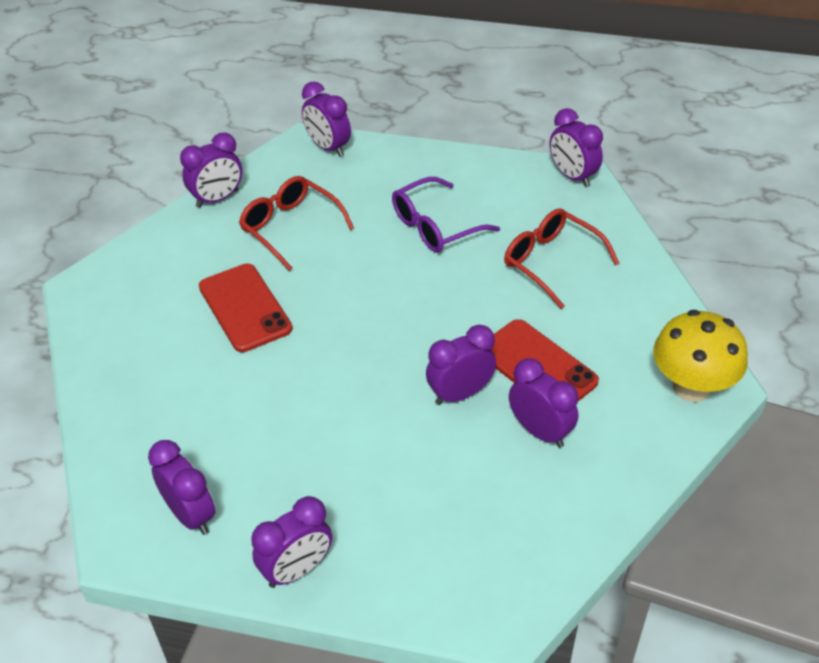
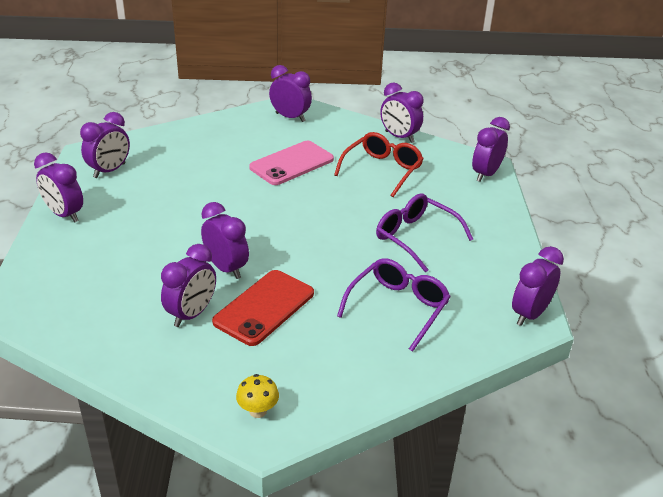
camera: 75 degrees right, 10 degrees down
(118, 294) = (290, 117): none -> purple clock
(245, 308) = (292, 163): red phone -> pink phone
(551, 262) = (398, 307): red glasses -> purple glasses
(691, 387) = (258, 411): yellow mushroom -> yellow mushroom, size x0.47

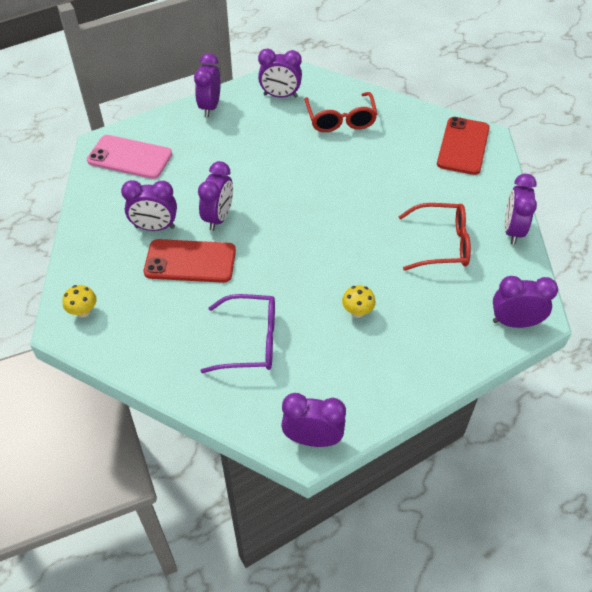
camera: 60 degrees right, 15 degrees up
(186, 155) = (340, 120): none -> red glasses
(290, 117) = (463, 146): purple clock -> red phone
(292, 163) = (391, 183): pink phone -> pink phone (130, 157)
(415, 237) = (357, 312): purple glasses -> yellow mushroom

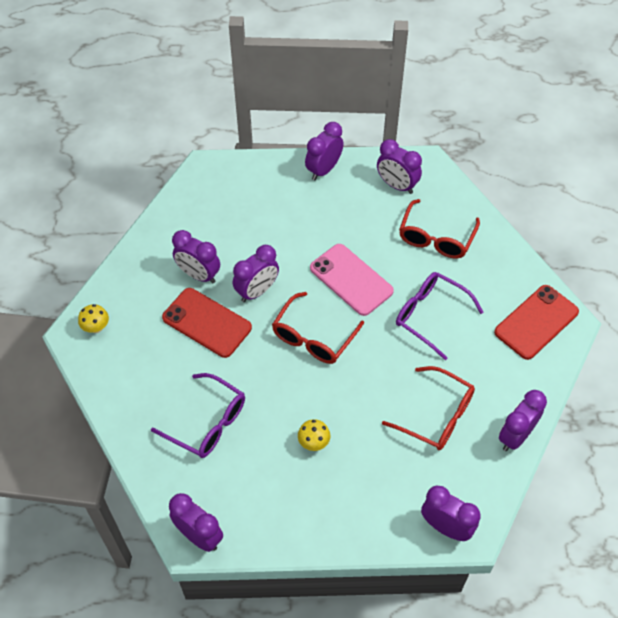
camera: 30 degrees right, 5 degrees up
(130, 157) = (221, 193): pink phone -> pink phone (351, 280)
(295, 232) = (313, 337): none -> red glasses
(379, 175) = (430, 315): none -> purple glasses

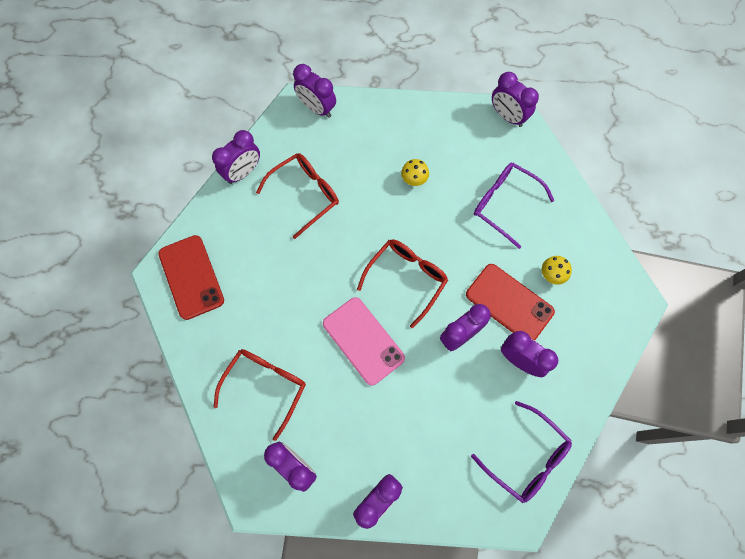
camera: 175 degrees left, 15 degrees up
(96, 327) = (617, 306): yellow mushroom -> yellow mushroom (551, 275)
(430, 315) = (291, 292): purple glasses -> purple glasses (527, 457)
(437, 416) = (305, 194): red glasses -> red glasses turned 105 degrees clockwise
(536, 322) = (191, 277): red phone -> red phone turned 75 degrees counterclockwise

